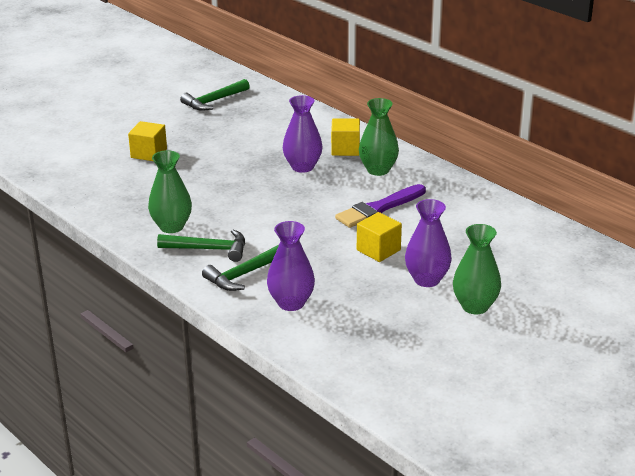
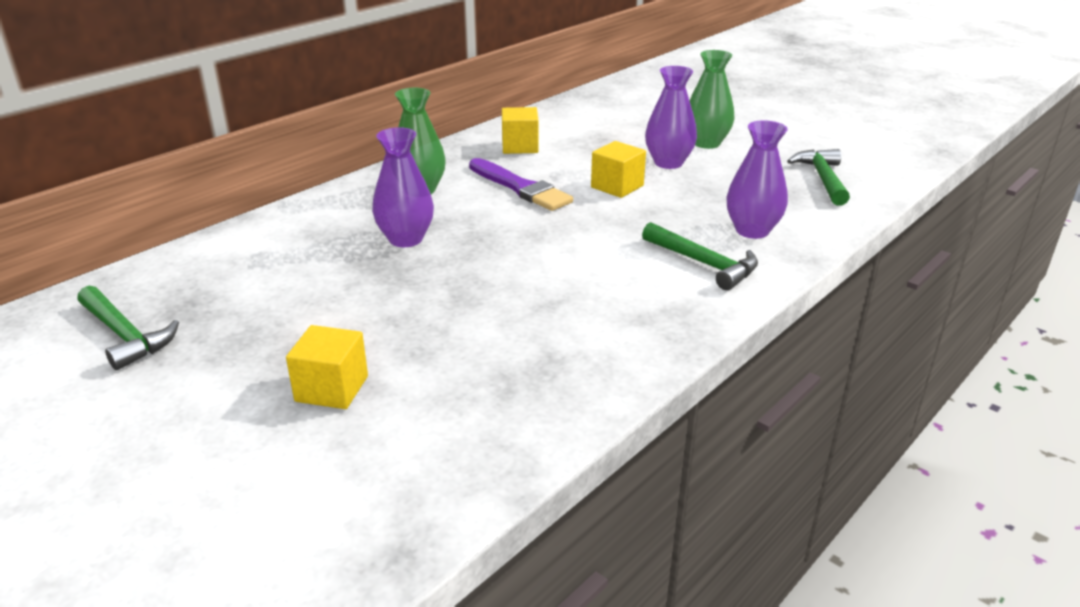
camera: 95 degrees left, 0 degrees up
(171, 226) = (596, 333): green vase -> none
(209, 249) = (652, 295): green hammer -> green hammer (823, 179)
(345, 149) = (355, 211): yellow cube -> yellow cube (520, 146)

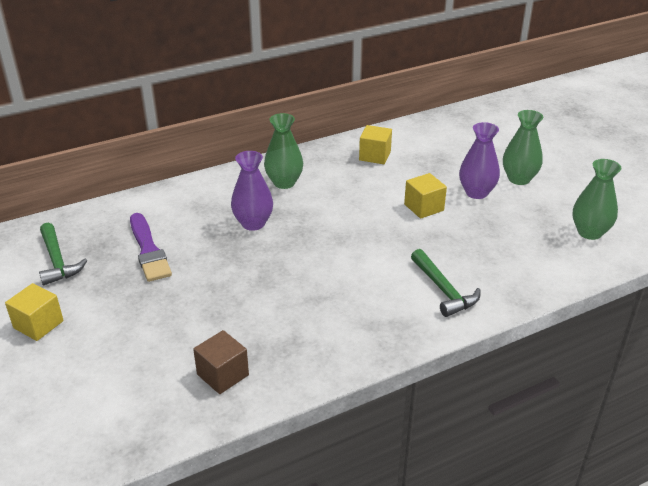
camera: 20 degrees right, 5 degrees up
(332, 389) = (153, 329): yellow cube -> yellow cube (38, 324)
(475, 421) = (223, 375): none -> brown cube
(520, 188) = (354, 194): purple brush -> purple brush (148, 250)
(752, 230) = (499, 269): purple vase -> none
(823, 179) = (589, 232): green hammer -> green vase

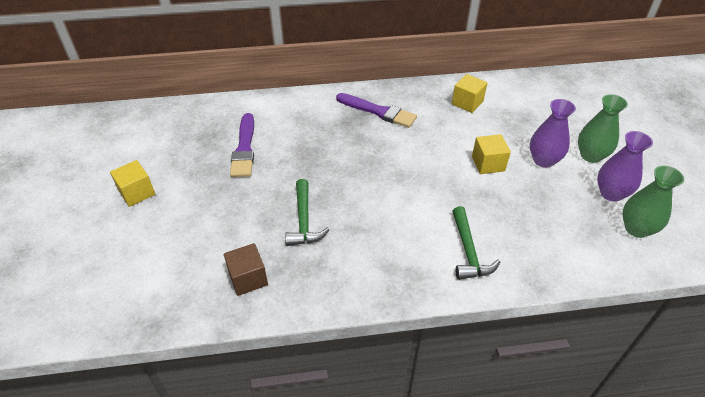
camera: 20 degrees right, 10 degrees up
(57, 261) = (175, 141): green hammer -> green hammer (304, 220)
(253, 223) = (336, 144): purple vase -> purple vase (611, 193)
(284, 182) = (378, 111): green vase -> purple brush

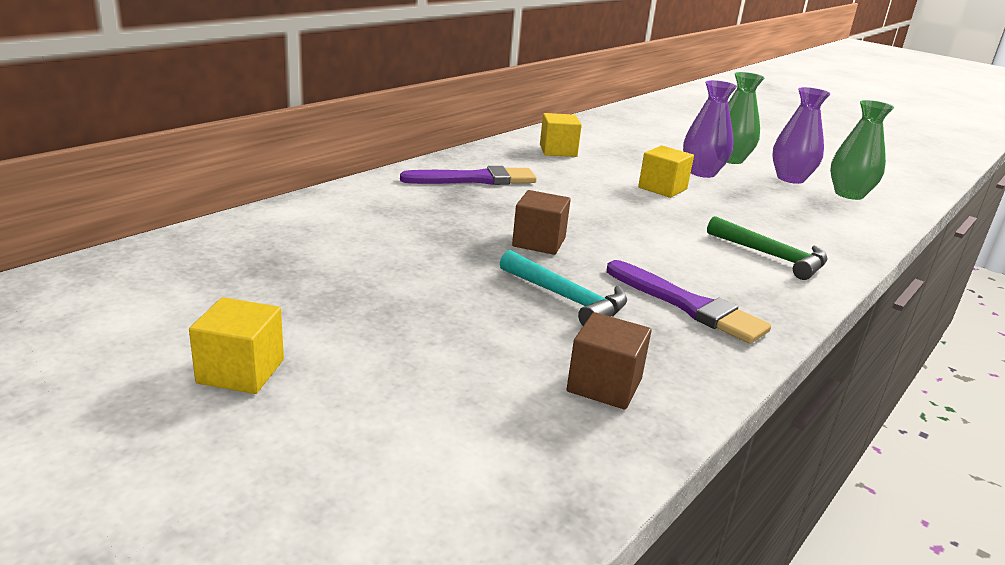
camera: 45 degrees left, 20 degrees down
(244, 148) = (352, 260): purple brush -> purple brush (688, 305)
(304, 220) = (566, 299): green hammer -> turquoise hammer
(345, 175) = (539, 242): none -> brown cube

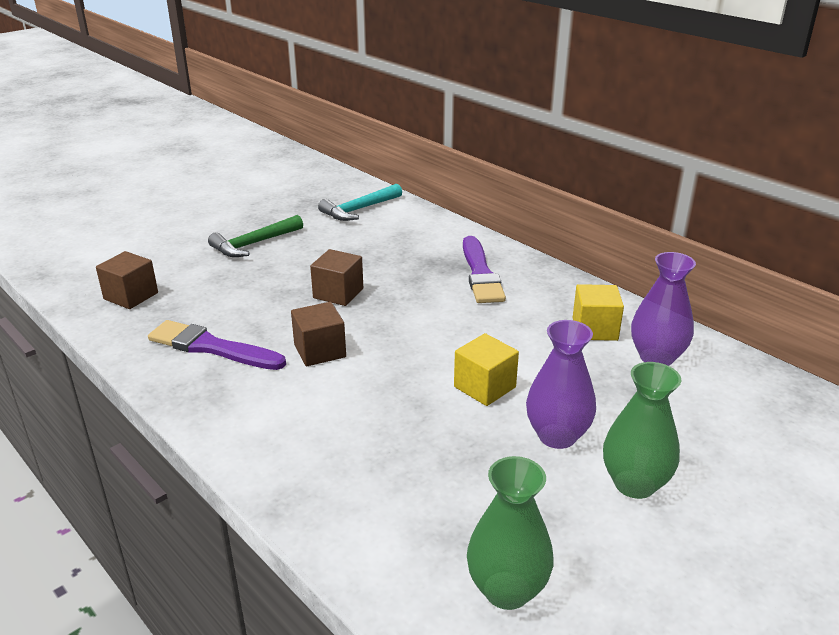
camera: 100 degrees right, 5 degrees up
(241, 371) = (198, 203): yellow cube -> none
(566, 299) = (240, 295): turquoise hammer -> turquoise hammer (359, 209)
(655, 248) = (320, 351): none -> brown cube
(688, 305) = (212, 347): purple brush -> purple brush turned 60 degrees clockwise
(771, 256) = (292, 424): green hammer -> green hammer (254, 244)
(790, 178) = (564, 534): purple vase -> purple vase (656, 357)

